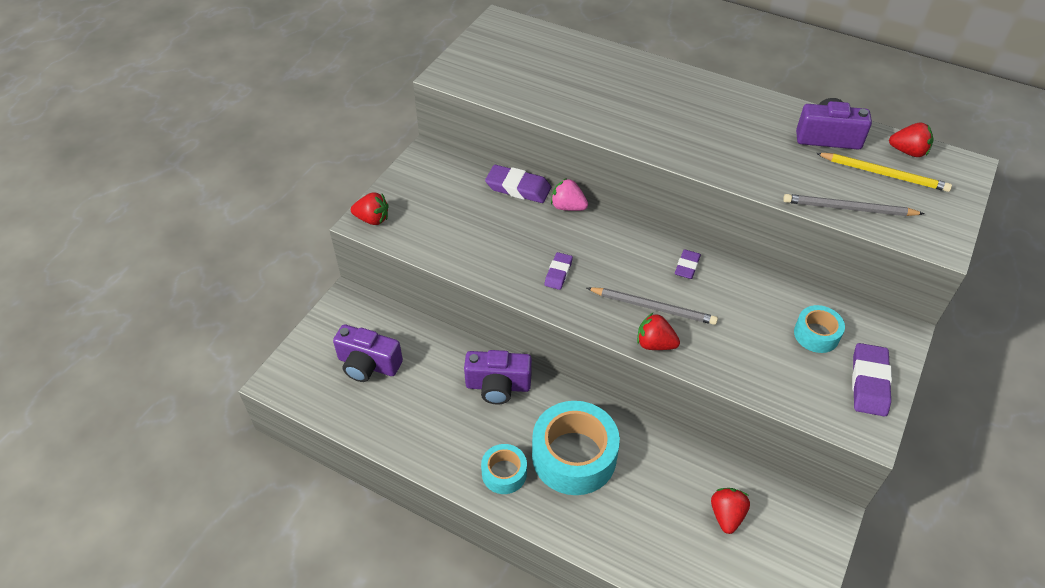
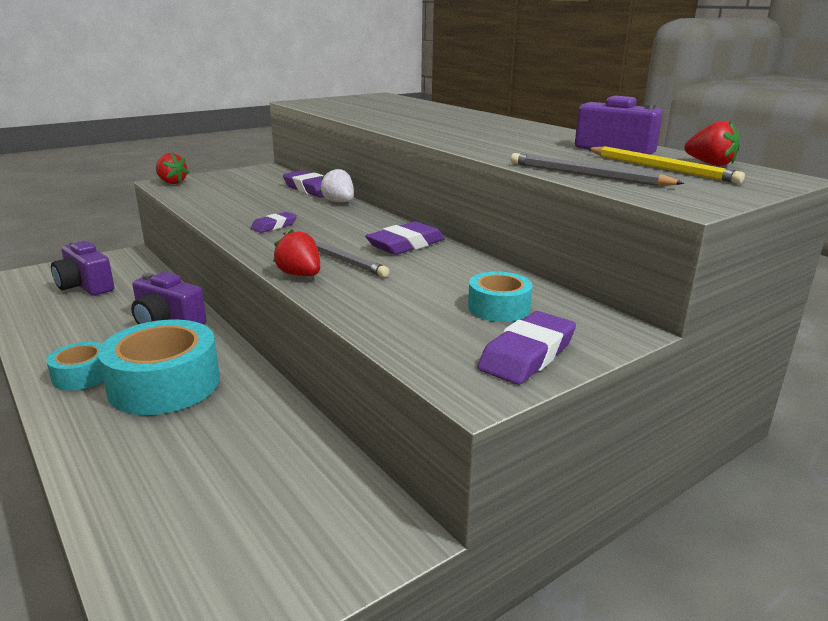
camera: 25 degrees right, 25 degrees down
(568, 207) = (339, 202): pink strawberry -> white strawberry
(687, 266) = (406, 244): purple eraser -> purple eraser, size x1.66
(726, 515) = (262, 485): red strawberry -> none

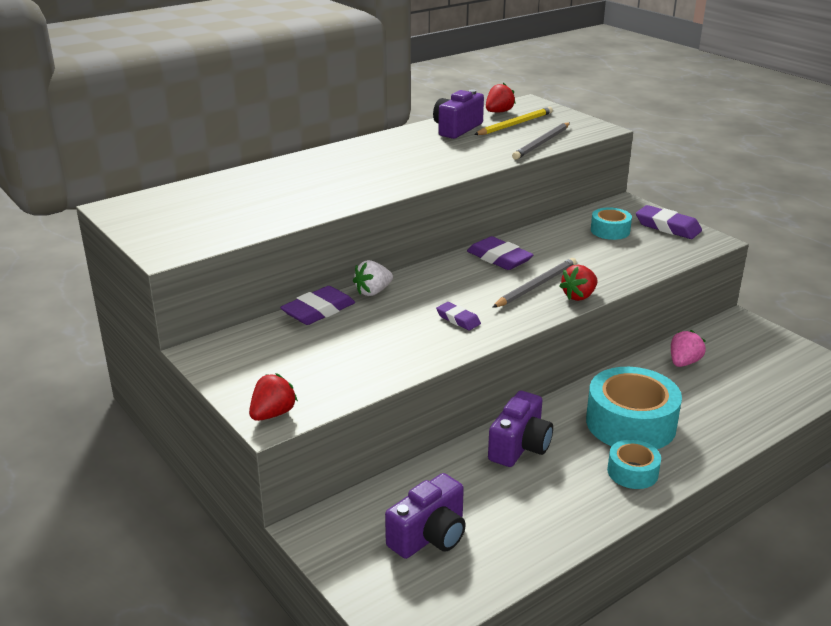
camera: 90 degrees left, 5 degrees up
(278, 444) = (684, 362): none -> pink strawberry

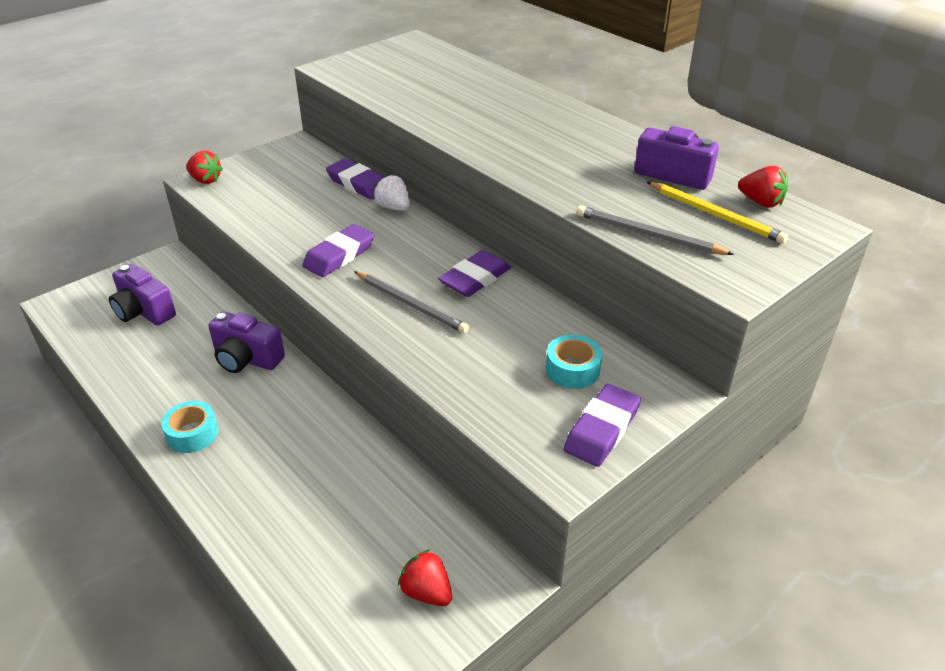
camera: 85 degrees right, 10 degrees up
(458, 319) = (339, 255): purple eraser -> purple eraser, size x1.66
(579, 296) = (387, 334): red strawberry -> red strawberry (427, 592)
(630, 423) = (272, 439): turquoise tape -> none
(684, 362) = (392, 499): pink strawberry -> none

